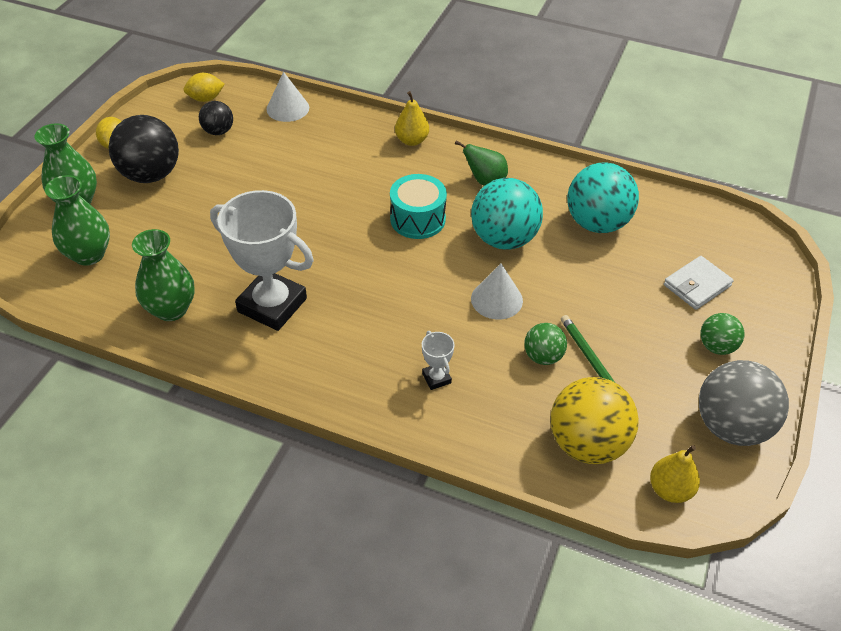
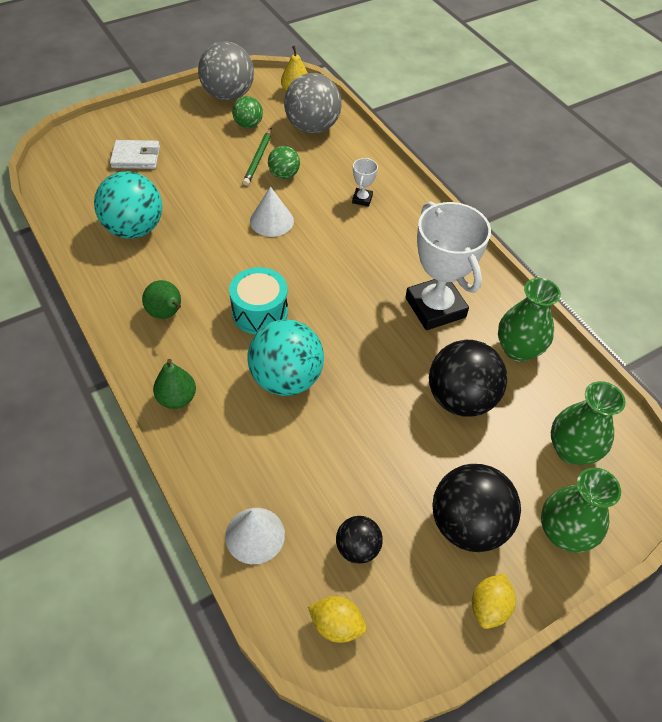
camera: 145 degrees left, 5 degrees up
(201, 244) = (460, 398): none -> black ball
(412, 140) = (177, 398): yellow pear -> green pear
(504, 239) = (215, 257): turquoise ball -> turquoise ball (286, 378)
(587, 443) = (312, 127): yellow ball -> grey ball
(716, 346) = (178, 126): green ball -> green ball (248, 125)

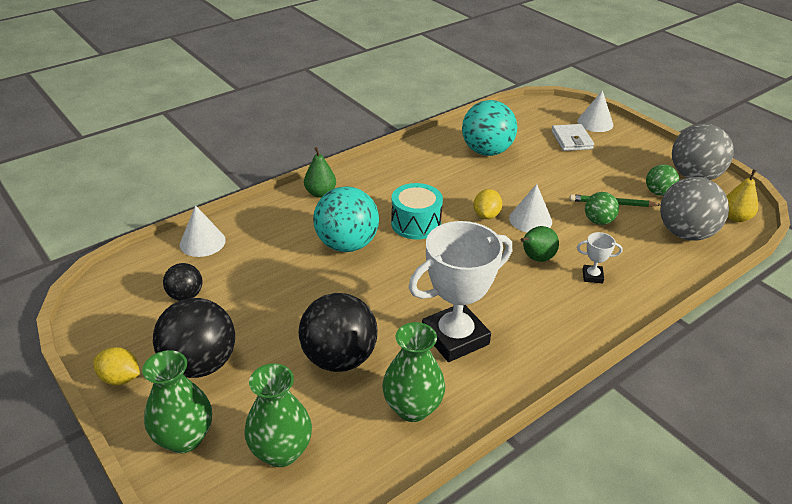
camera: 85 degrees right, 15 degrees down
(107, 131) = (595, 123): none -> white cone
(166, 314) = (401, 178): green pear -> green pear (536, 258)
(336, 625) = (125, 288): yellow lemon -> yellow lemon (486, 215)

